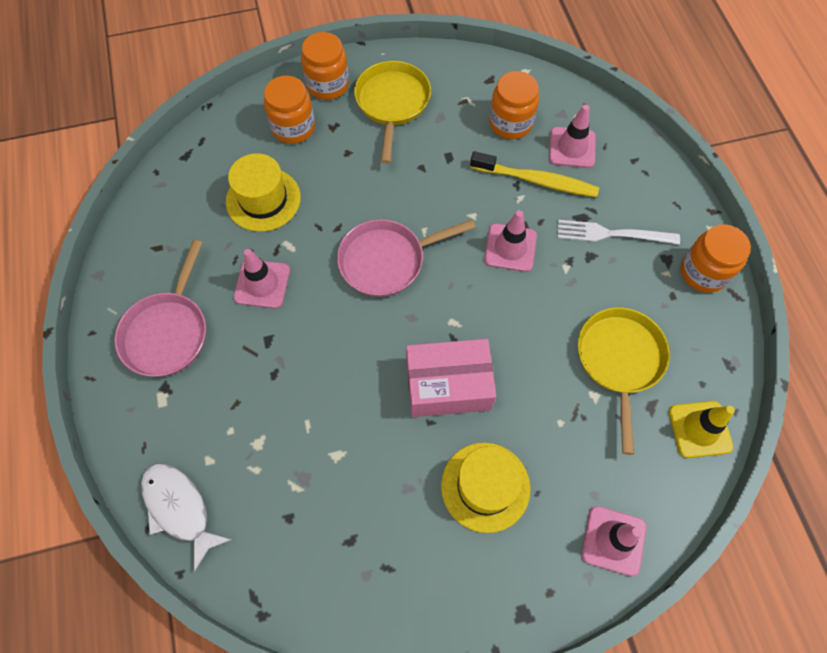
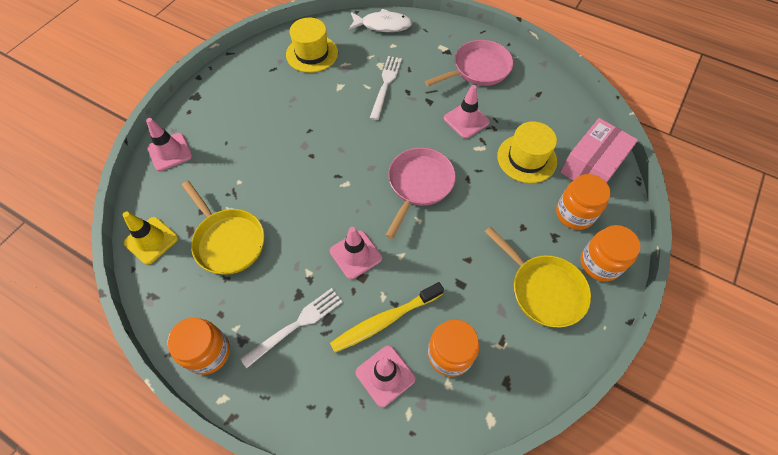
camera: 135 degrees right, 5 degrees down
(168, 332) = (478, 69): pink pan -> pink pan turned 90 degrees clockwise
(285, 406) = (386, 85): none -> white fork
(448, 385) = (316, 152): pink box -> pink box (592, 165)
(485, 486) = (255, 126): yellow hat -> yellow hat (312, 53)

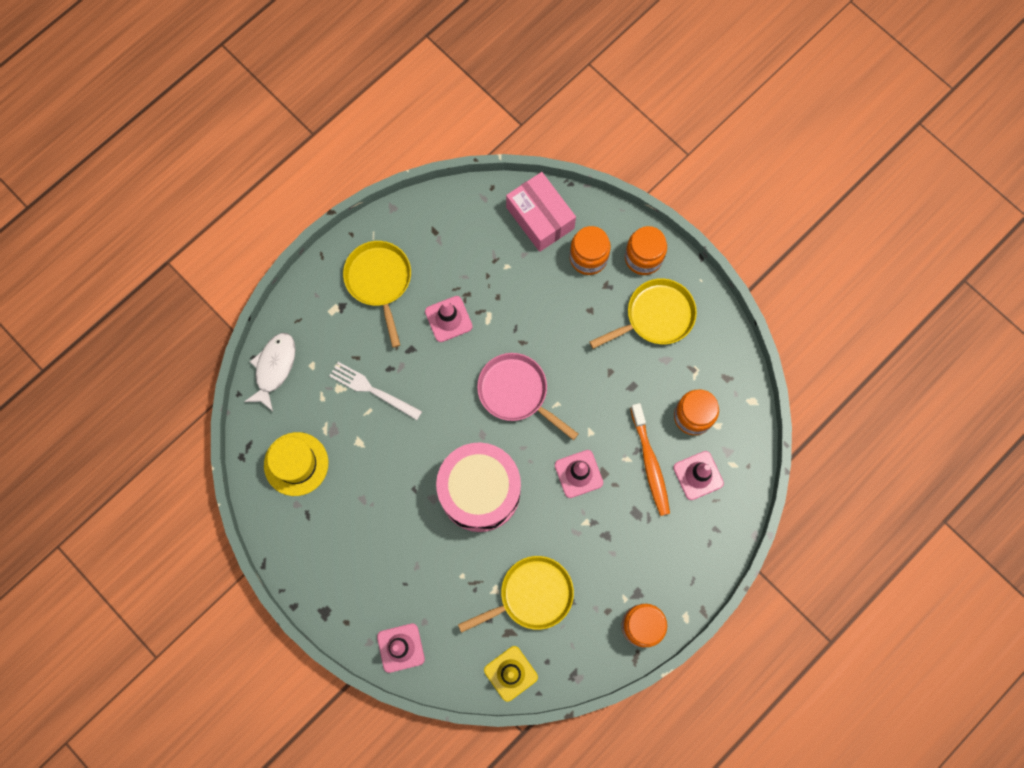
camera: 75 degrees left, 15 degrees up
(296, 325) = (635, 543): white fork -> none
(319, 177) = (480, 491): none -> pink drum
(384, 320) = (650, 463): yellow toothbrush -> orange toothbrush
(478, 69) = (379, 281): pink pan -> yellow pan
(526, 158) = (514, 276): yellow hat -> none

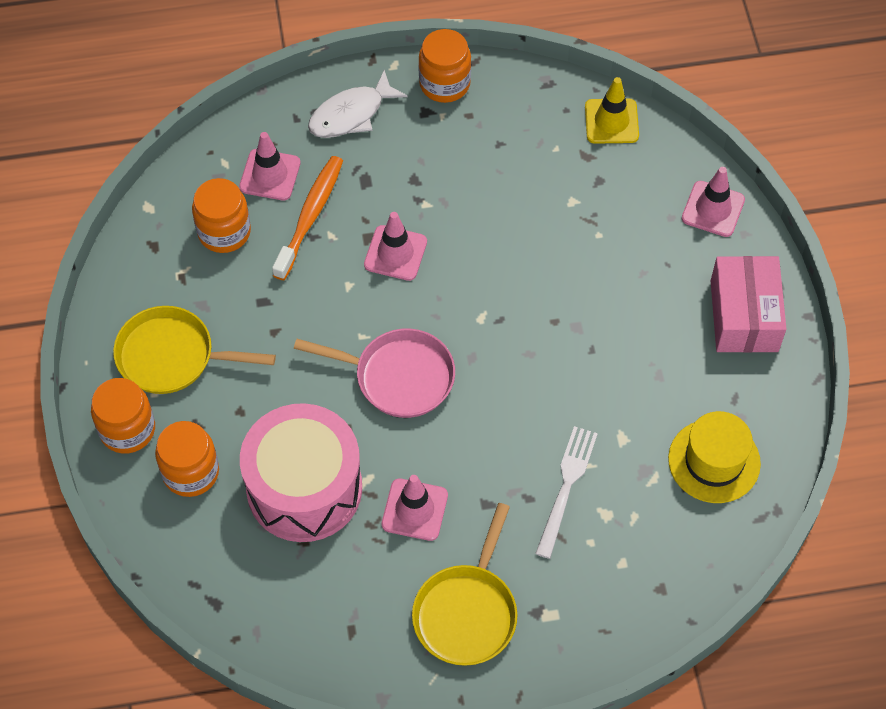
camera: 145 degrees left, 15 degrees down
(274, 368) = (672, 590): white fish -> white fish (351, 114)
(372, 390) = (566, 486): white fork -> white fork turned 135 degrees counterclockwise
(480, 491) = (518, 302): pink drum -> pink drum (304, 488)
(516, 392) = (398, 376): pink pan -> pink pan turned 60 degrees counterclockwise
(531, 595) = (537, 174): yellow pan -> none
(540, 218) = (207, 558): pink box -> pink box (744, 316)

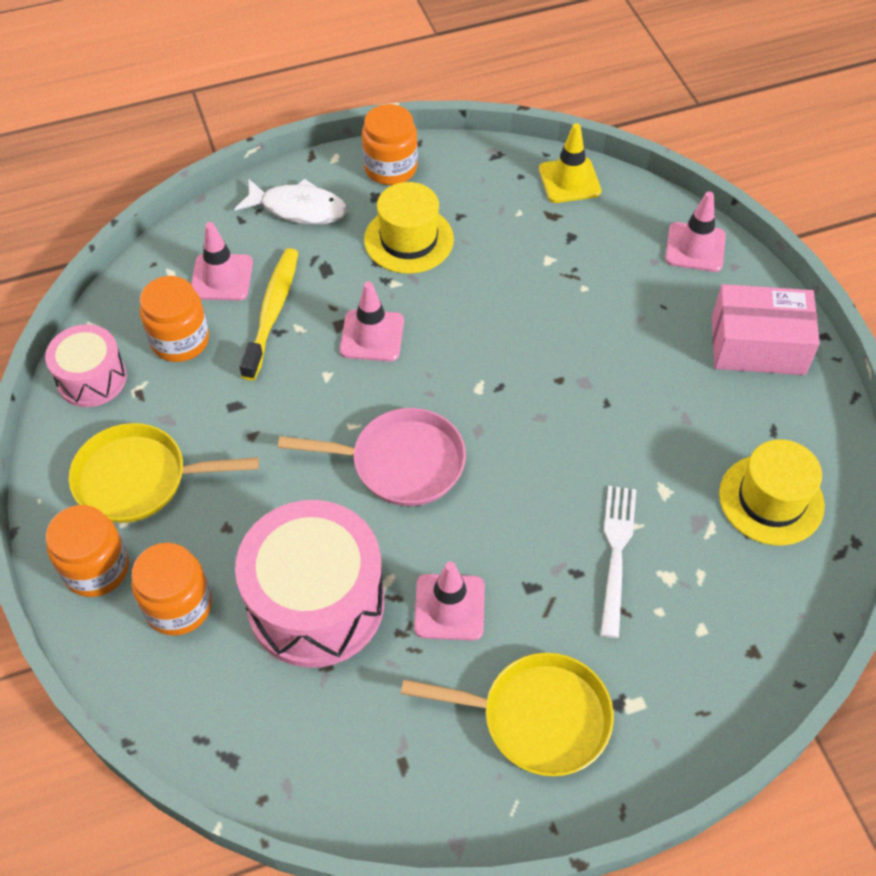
camera: 10 degrees left, 5 degrees down
(143, 257) = (92, 378): none -> pink drum
(310, 216) = (272, 312): orange toothbrush -> yellow toothbrush
(351, 114) = (298, 208): white fish -> white fish turned 120 degrees counterclockwise
(447, 161) = (408, 239): none -> yellow hat
(467, 612) = (537, 717): yellow pan -> yellow pan turned 90 degrees counterclockwise
(744, 316) = (757, 345): pink box -> pink box turned 75 degrees counterclockwise

